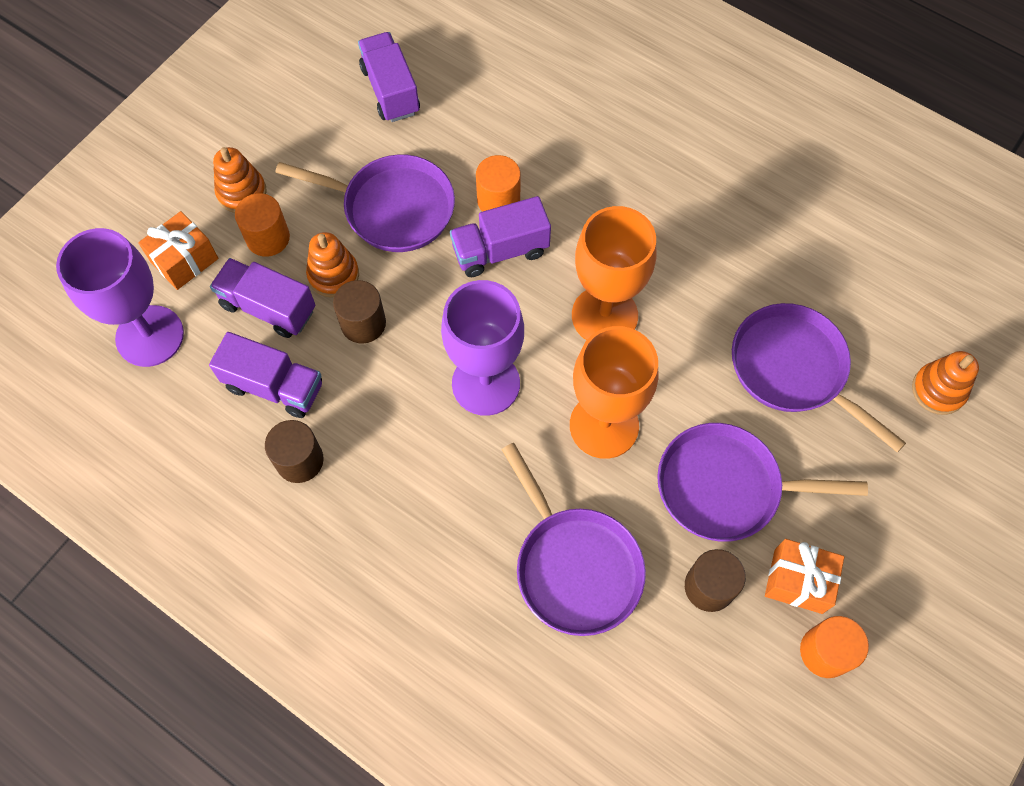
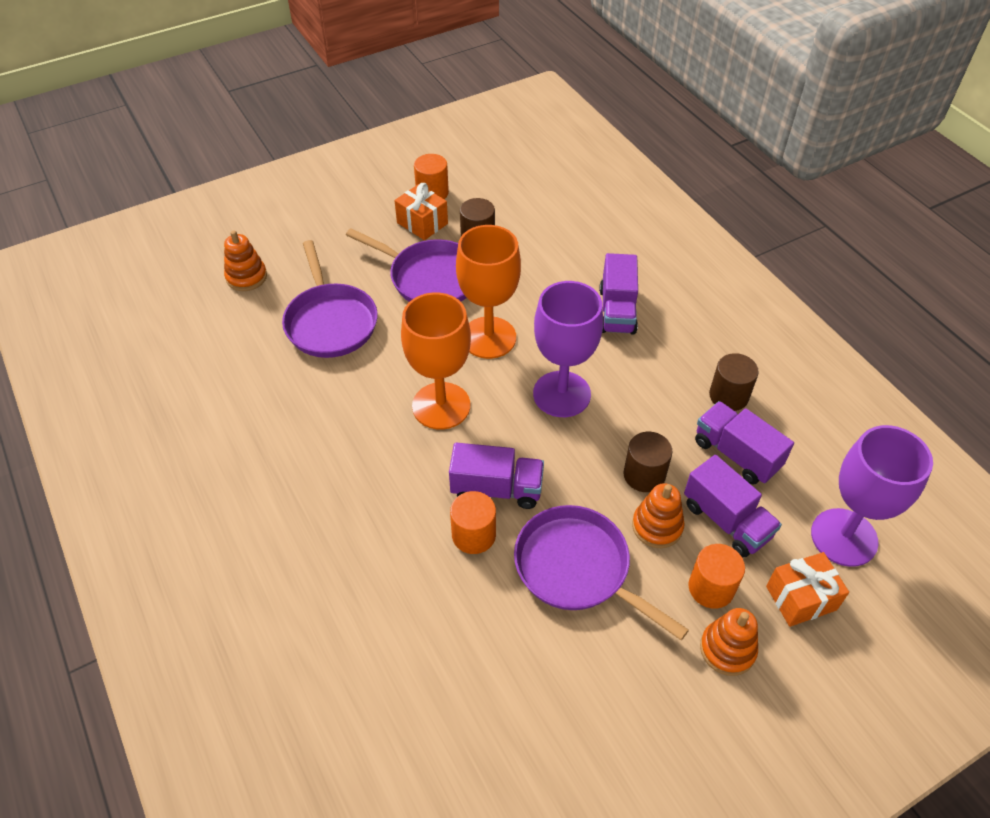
camera: 155 degrees left, 15 degrees down
(390, 90) = (524, 709): purple truck -> purple truck (617, 311)
(574, 566) = (556, 274): purple pan -> none

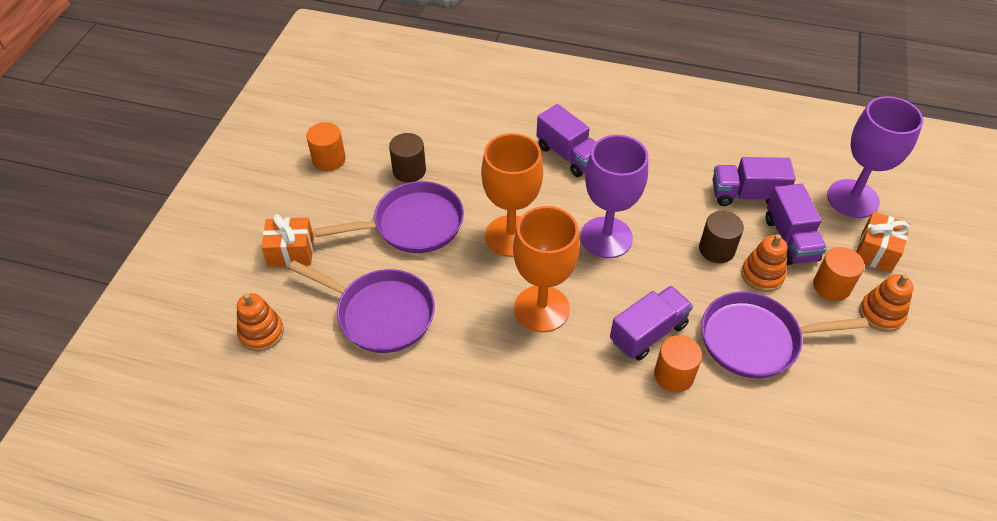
camera: 45 degrees left, 0 degrees up
(422, 223) = (352, 188): orange gift -> orange gift (291, 252)
(726, 520) = (790, 239): purple truck -> purple truck turned 75 degrees clockwise
(728, 396) = (699, 162): brown cylinder -> none

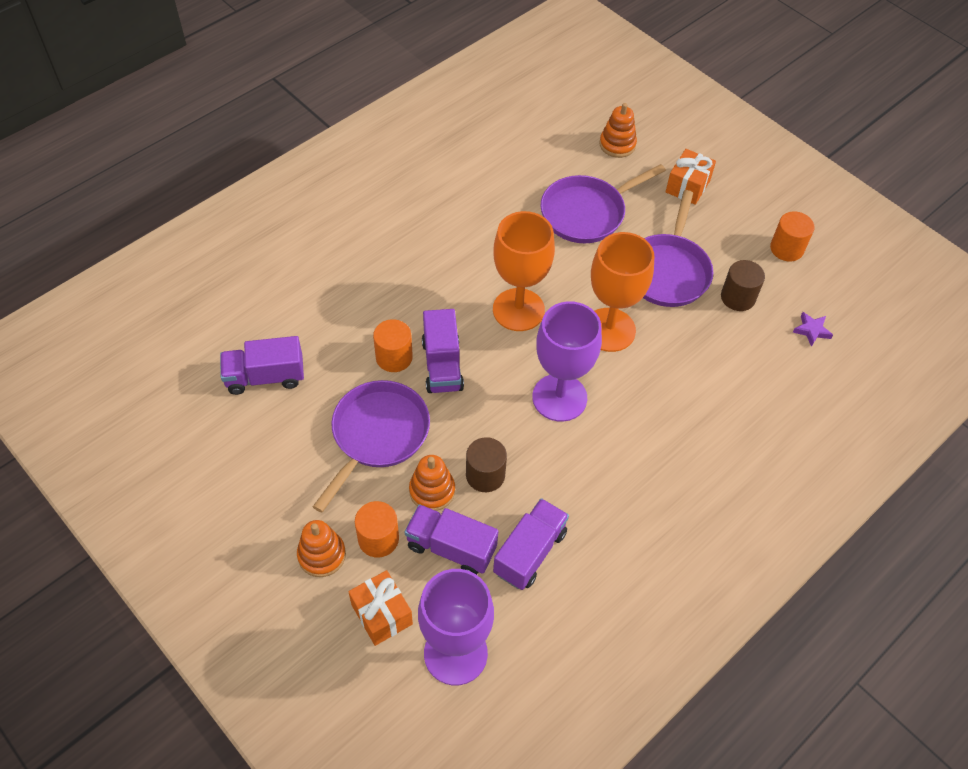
camera: 120 degrees right, 5 degrees up
(411, 119) = (811, 330): none -> purple star
(568, 155) = (683, 430): purple truck -> purple truck (265, 377)

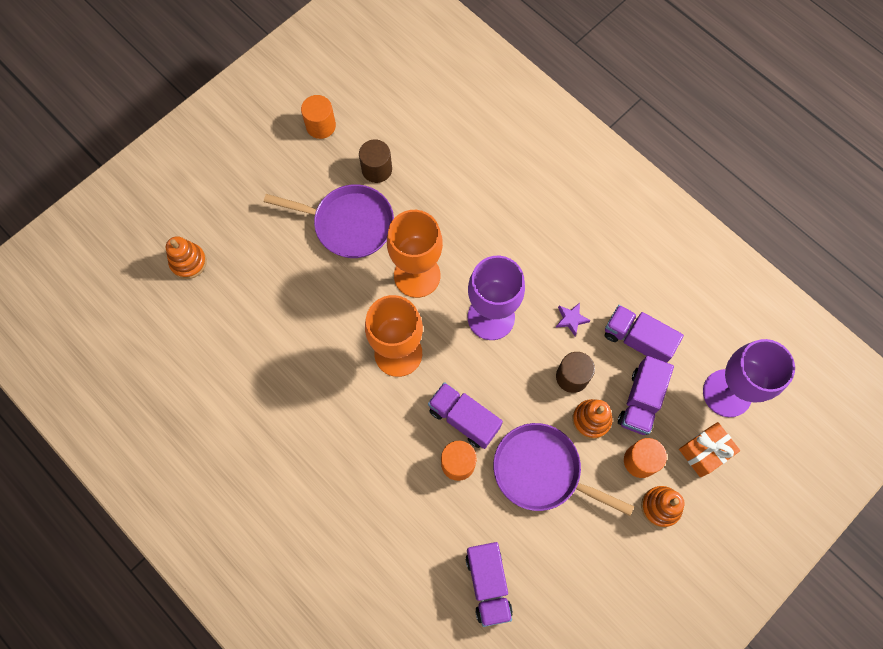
camera: 90 degrees left, 15 degrees up
(442, 365) = (464, 419): purple truck -> purple truck turned 135 degrees counterclockwise
(587, 213) = (279, 292): purple pan -> none
(687, 186) = (245, 201): orange gift -> none
(811, 330) = (409, 116): purple star -> purple star (571, 319)

